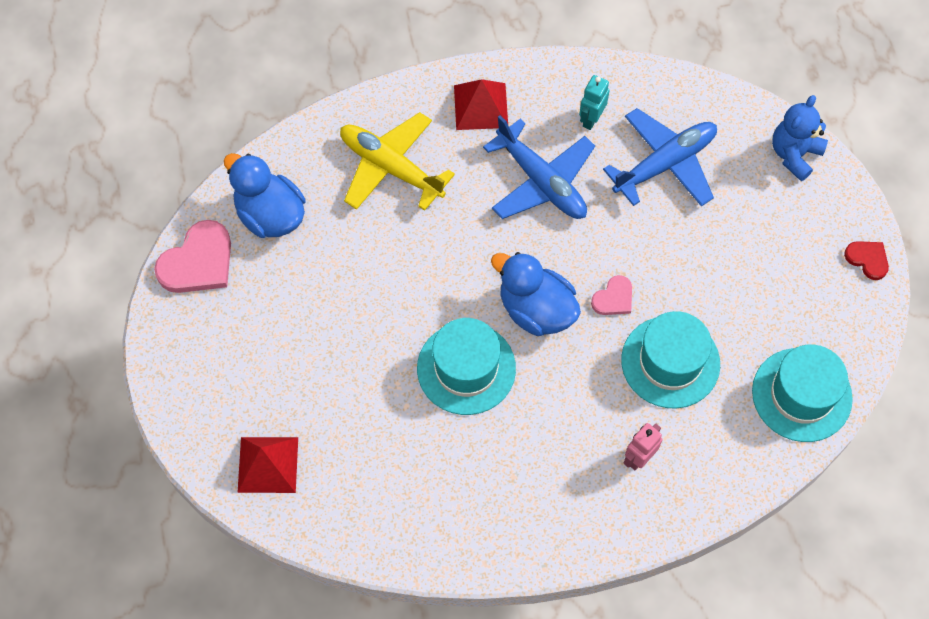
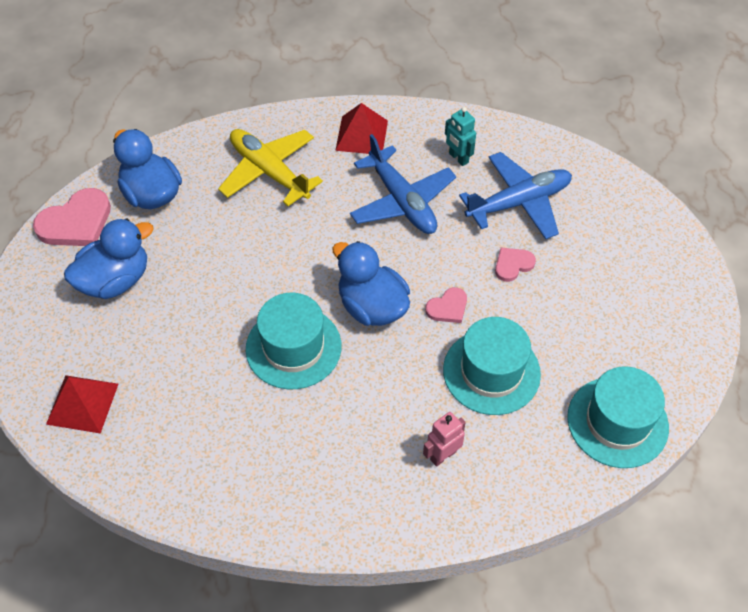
camera: 10 degrees right, 10 degrees down
(261, 323) = (115, 281): none -> blue duck
(591, 119) = (458, 158): turquoise robot -> turquoise robot turned 75 degrees counterclockwise
(671, 238) = (513, 265): none -> pink heart
(794, 154) = (642, 211): blue teddy bear -> none
(867, 259) = (700, 310): red heart -> none

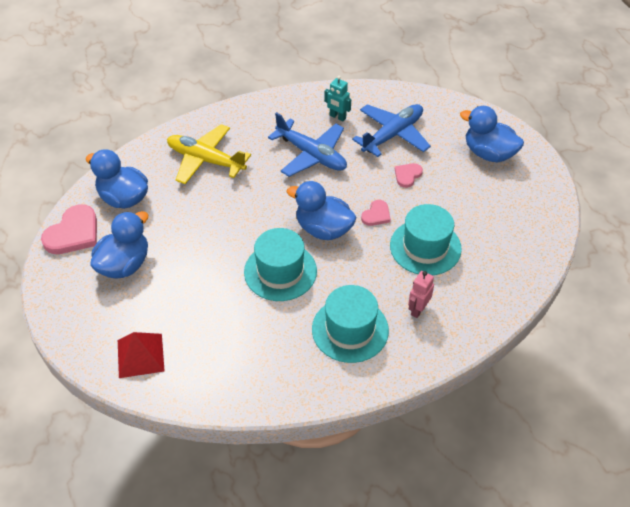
camera: 20 degrees left, 5 degrees down
(361, 135) = (262, 119): red pyramid -> none
(617, 422) = (522, 254): turquoise hat -> turquoise hat (350, 330)
(636, 265) = (488, 153): none -> blue duck

